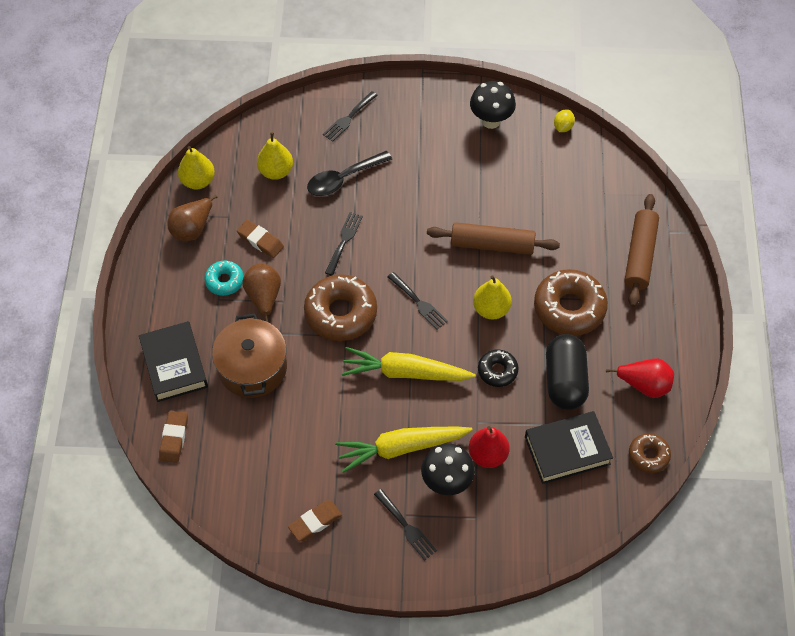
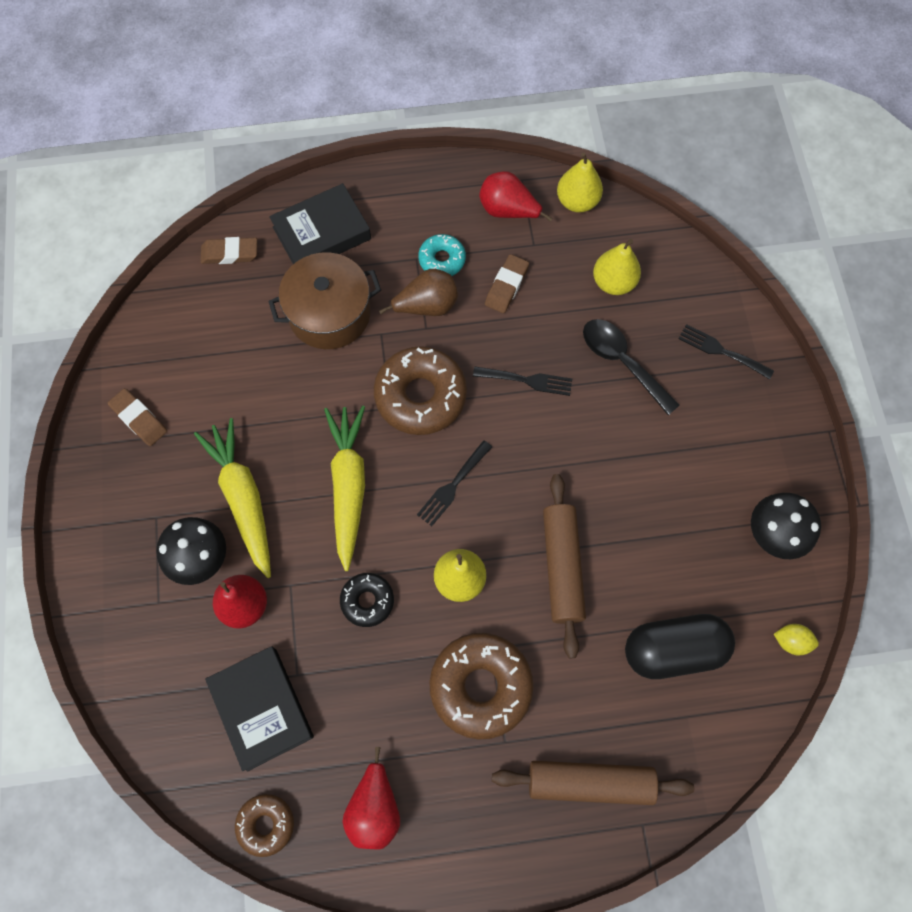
camera: 80 degrees right, 10 degrees up
(192, 228) = (508, 211): brown pear -> red pear
(406, 527) = (140, 522): black fork -> none
(564, 380) = (365, 693): black capsule -> black capsule (673, 649)

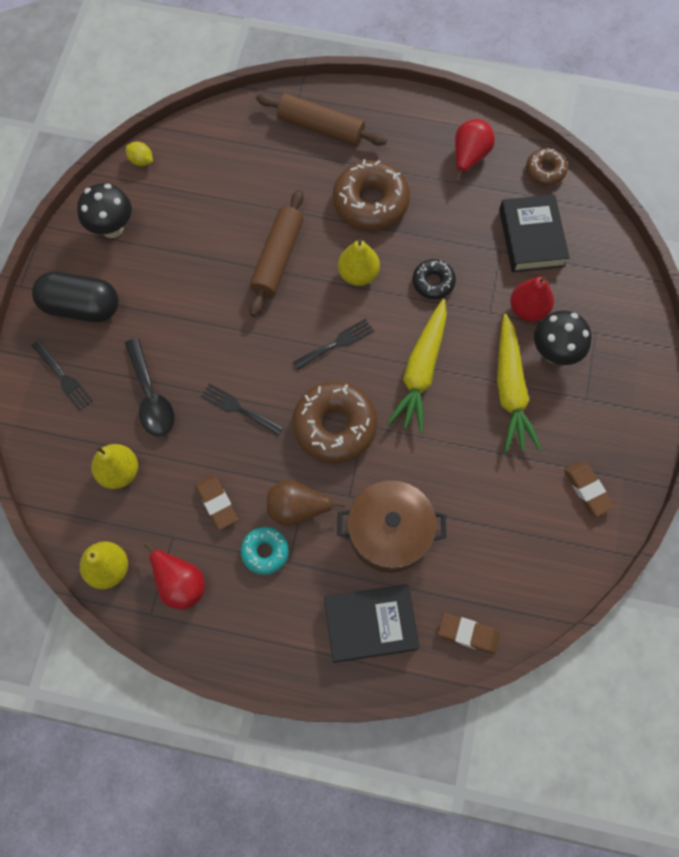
camera: 160 degrees left, 0 degrees up
(506, 286) = (217, 503): brown eraser -> brown eraser turned 75 degrees counterclockwise
(673, 649) = (225, 181): black capsule -> black capsule (81, 307)

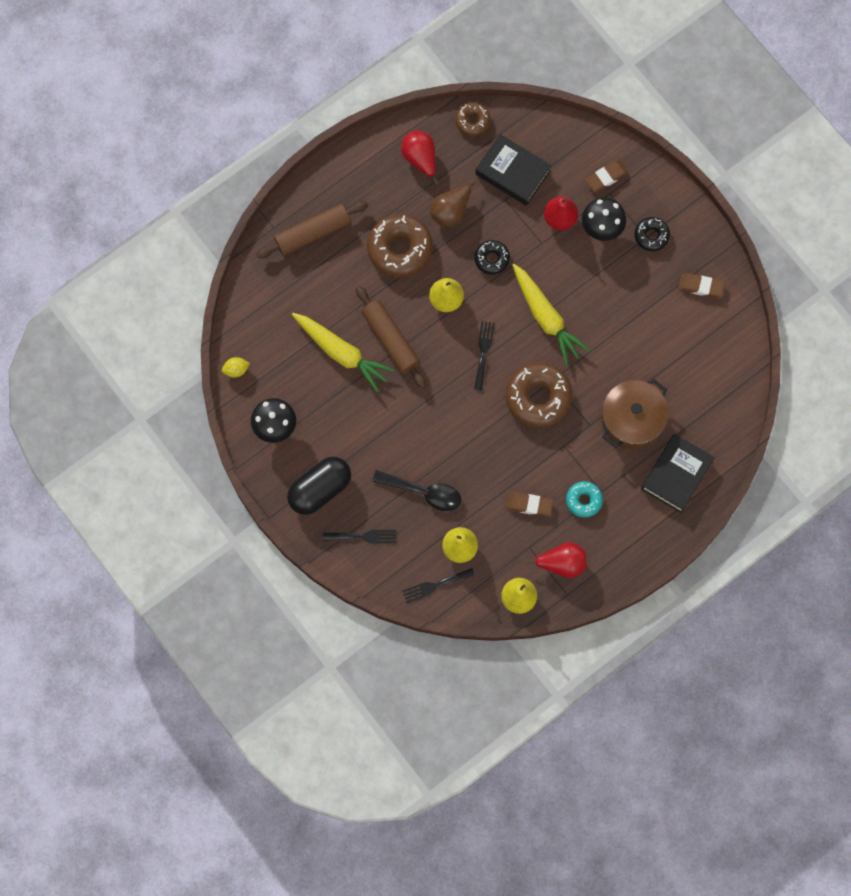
camera: 50 degrees left, 5 degrees up
(238, 408) = (477, 445): black fork -> black fork (435, 586)
(297, 508) = (572, 461): brown pear -> brown pear (451, 211)
(468, 634) = (726, 425): brown eraser -> brown eraser (606, 177)
(510, 389) = (603, 275): yellow carrot -> yellow carrot (341, 352)
(592, 402) = (651, 236): none -> black donut

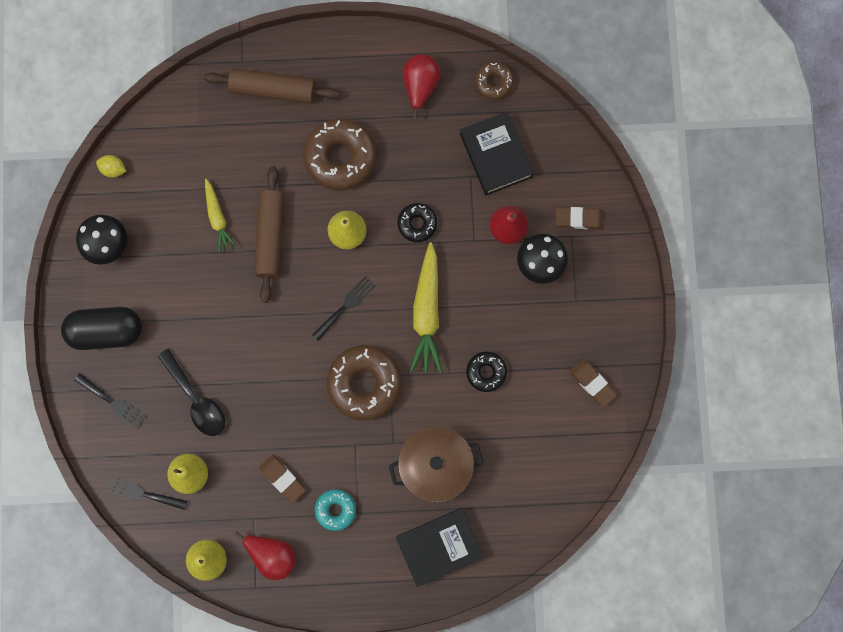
camera: 35 degrees right, 5 degrees up
(341, 352) = (217, 218): yellow carrot -> yellow carrot, size x0.59
(451, 211) = (412, 154): brown pear -> none
(651, 236) = (581, 303): black donut -> black donut (486, 372)

